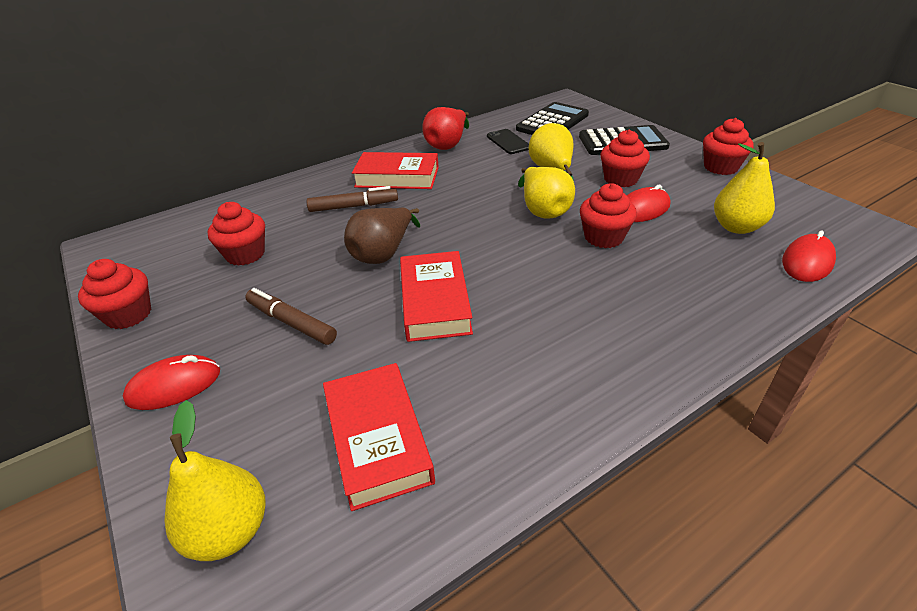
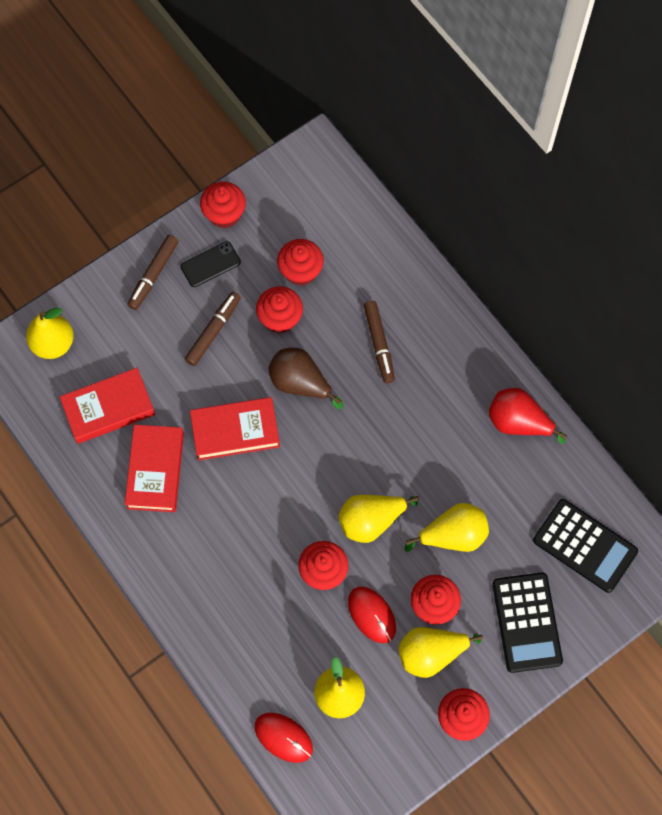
camera: 85 degrees right, 30 degrees up
(174, 386) = (153, 275): red mouse -> brown marker
(297, 268) = (280, 318): none -> red cupcake
(397, 177) = (438, 376): red book -> red book (155, 470)
(508, 142) = (525, 491): black phone -> black phone (210, 264)
(668, 180) = (431, 653): none -> yellow pear

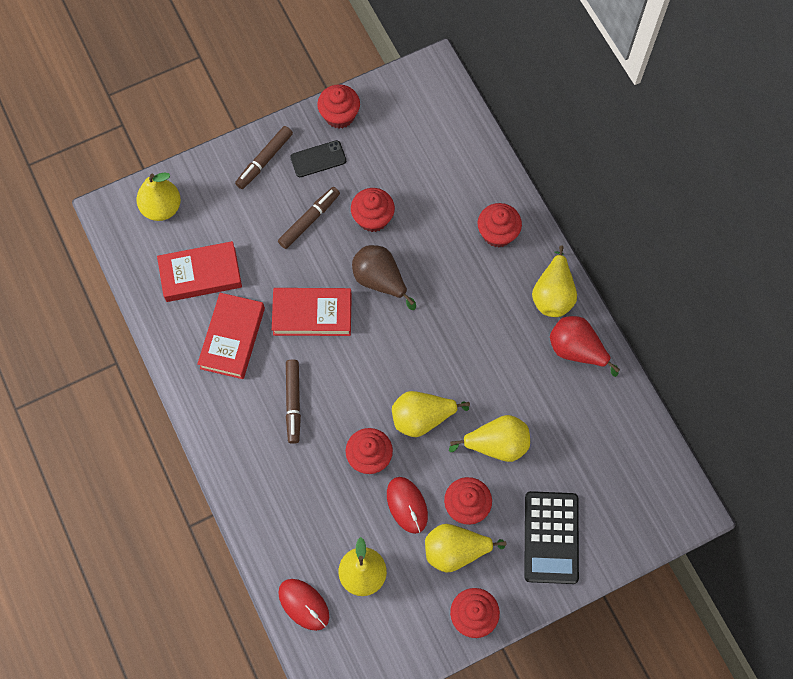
camera: 10 degrees right, 0 degrees up
(300, 271) = (400, 178): red cupcake -> red cupcake (497, 233)
(379, 344) = (460, 257): brown marker -> brown marker (293, 403)
(483, 368) = (553, 294): none -> yellow pear
(585, 546) = (619, 475): black calculator -> none

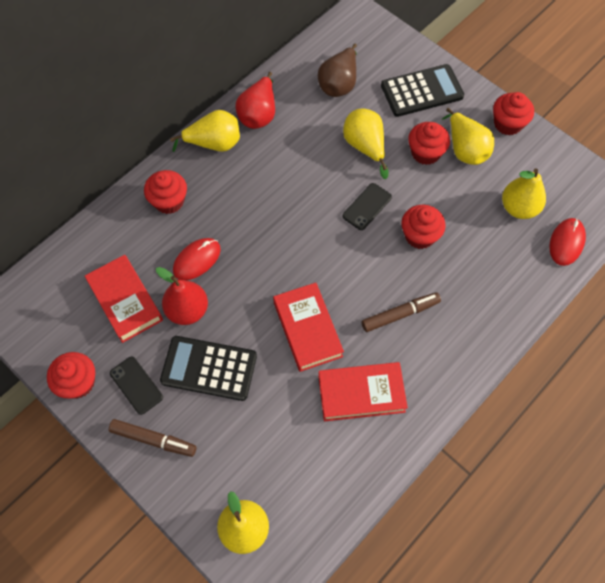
camera: 110 degrees left, 5 degrees down
(200, 274) = (306, 453): red book -> red book (125, 301)
(309, 220) = (209, 368): brown marker -> black calculator
(373, 218) = (187, 310): red cupcake -> red pear
(380, 280) = (251, 282): brown pear -> brown pear (339, 84)
(407, 505) = (446, 194): red mouse -> red mouse (197, 260)
(422, 418) = (367, 206): yellow pear -> black phone

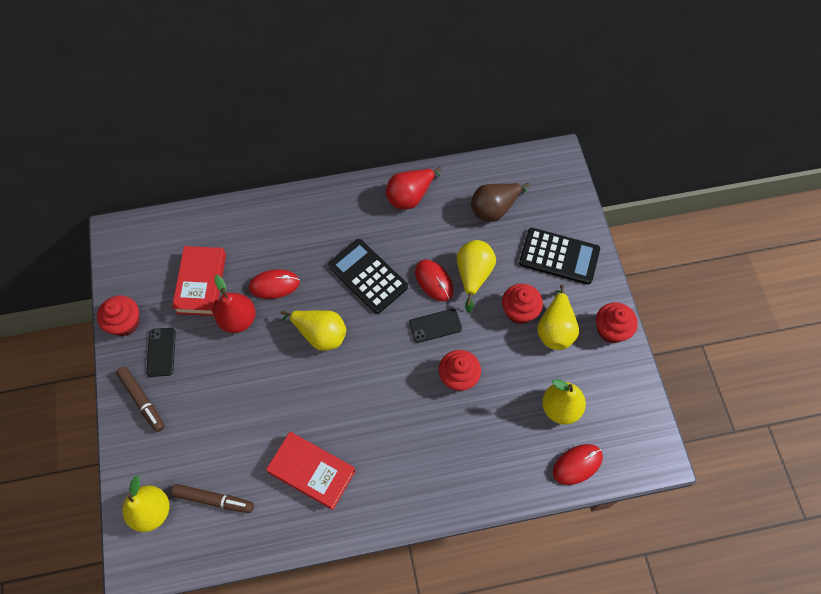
camera: 35 degrees right, 0 degrees up
(169, 201) = (289, 226): red cupcake -> none
(209, 368) = (219, 374): black calculator -> black calculator (368, 276)
(214, 144) = (357, 200): yellow pear -> yellow pear (320, 334)
(307, 329) = (312, 394): red book -> none
(336, 171) = (434, 281): none -> red mouse
(400, 314) = (391, 430): brown marker -> brown marker (214, 500)

